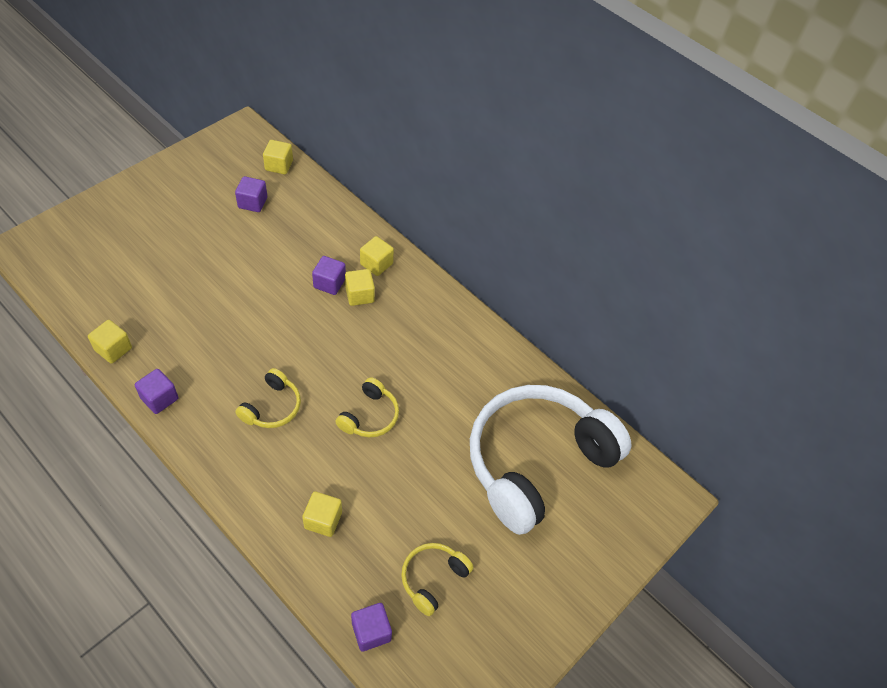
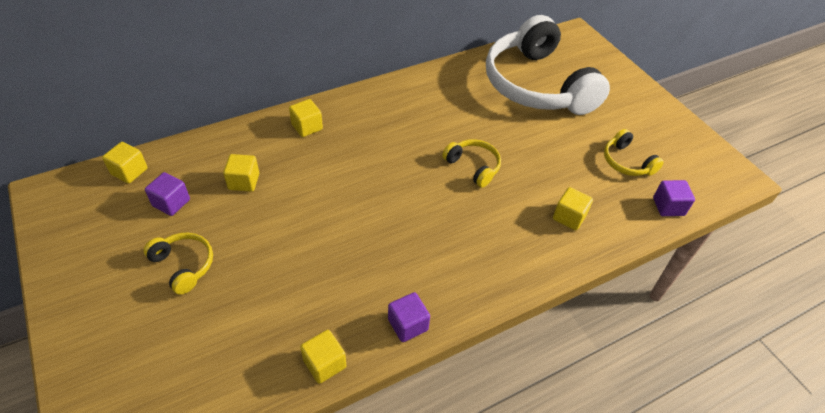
camera: 70 degrees left, 5 degrees down
(272, 407) = (445, 232): yellow headphones -> yellow headphones (183, 265)
(329, 283) = (314, 163): purple cube -> none
(360, 295) = (338, 145): yellow cube -> yellow cube (244, 181)

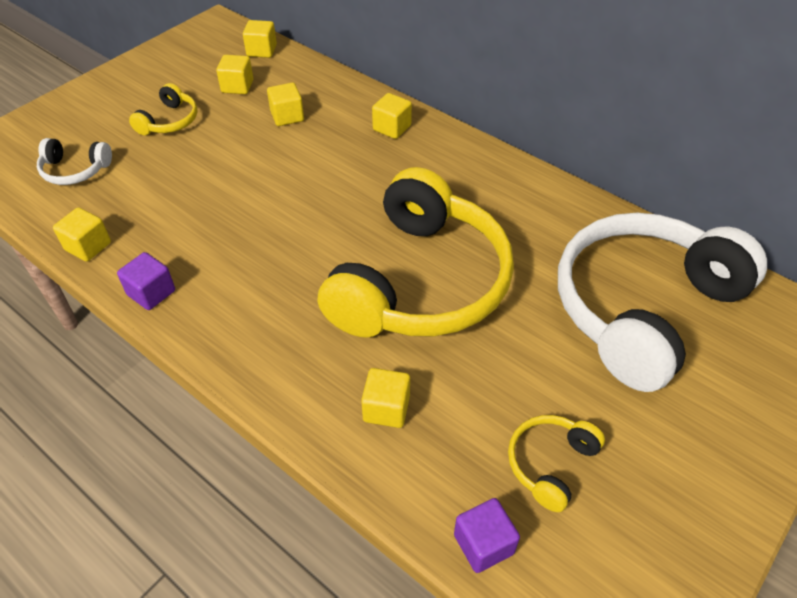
camera: 70 degrees right, 0 degrees up
(171, 203) = (237, 86): purple cube -> yellow cube
(203, 359) = (75, 170): none -> white headphones
(473, 166) = (420, 282): yellow headphones -> yellow headphones, size x2.41

